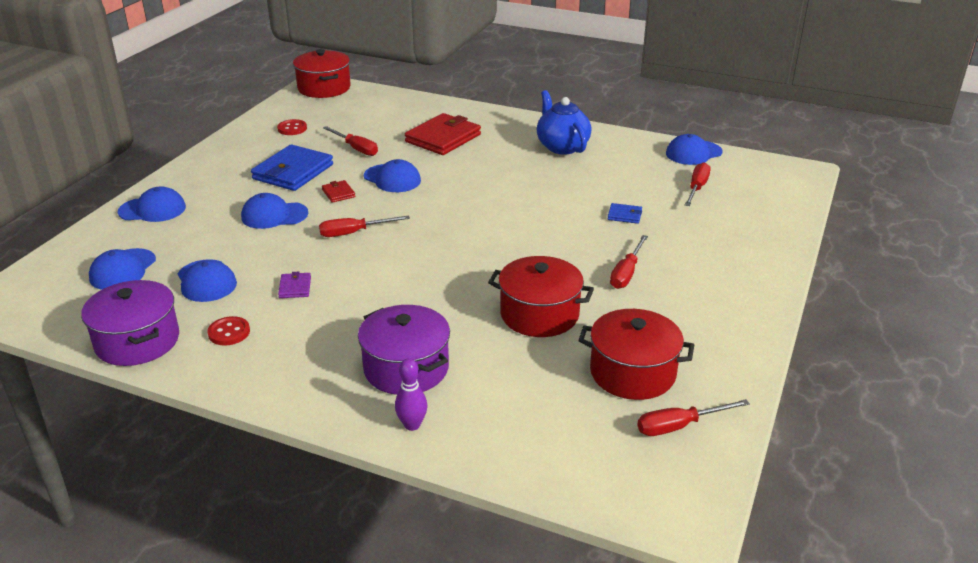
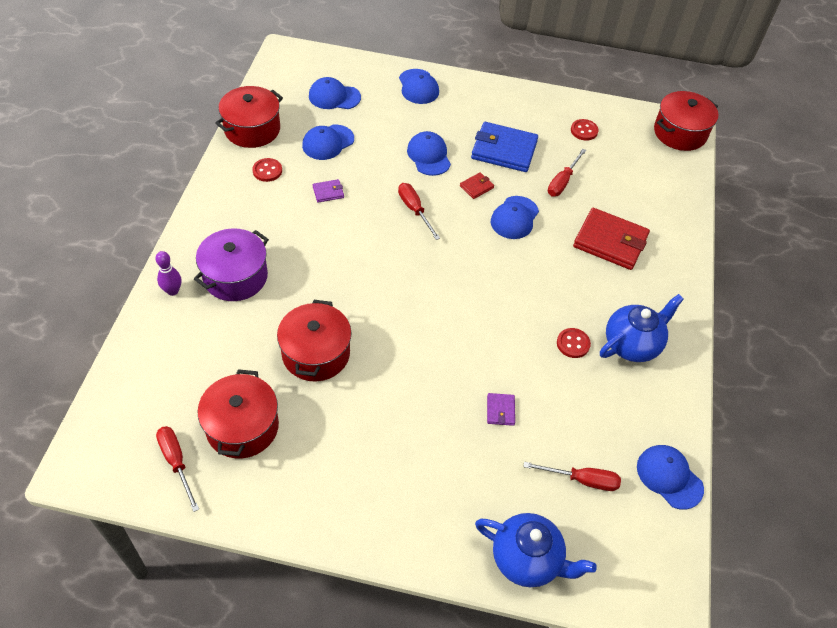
camera: 75 degrees right, 20 degrees up
(137, 341) = (252, 129): purple pot -> red pot
(556, 172) = (573, 344): none -> red button
(624, 215) = (500, 410): blue wallet -> purple wallet
(626, 273) = (392, 416): red screwdriver -> none
(773, 222) = (527, 559): none -> blue teapot

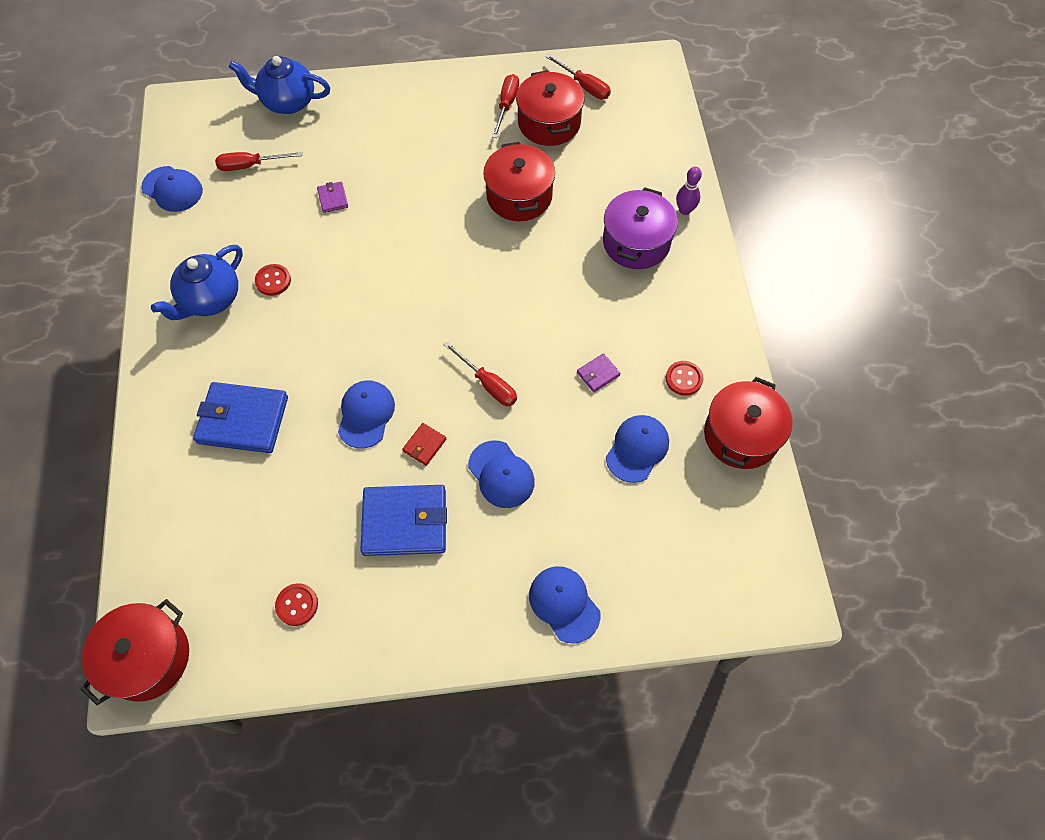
camera: 165 degrees right, 10 degrees up
(334, 97) = (671, 535): blue cap -> none
(562, 182) = (315, 494): red screwdriver -> red screwdriver (506, 105)
(610, 241) = (243, 420): red wallet -> blue wallet

